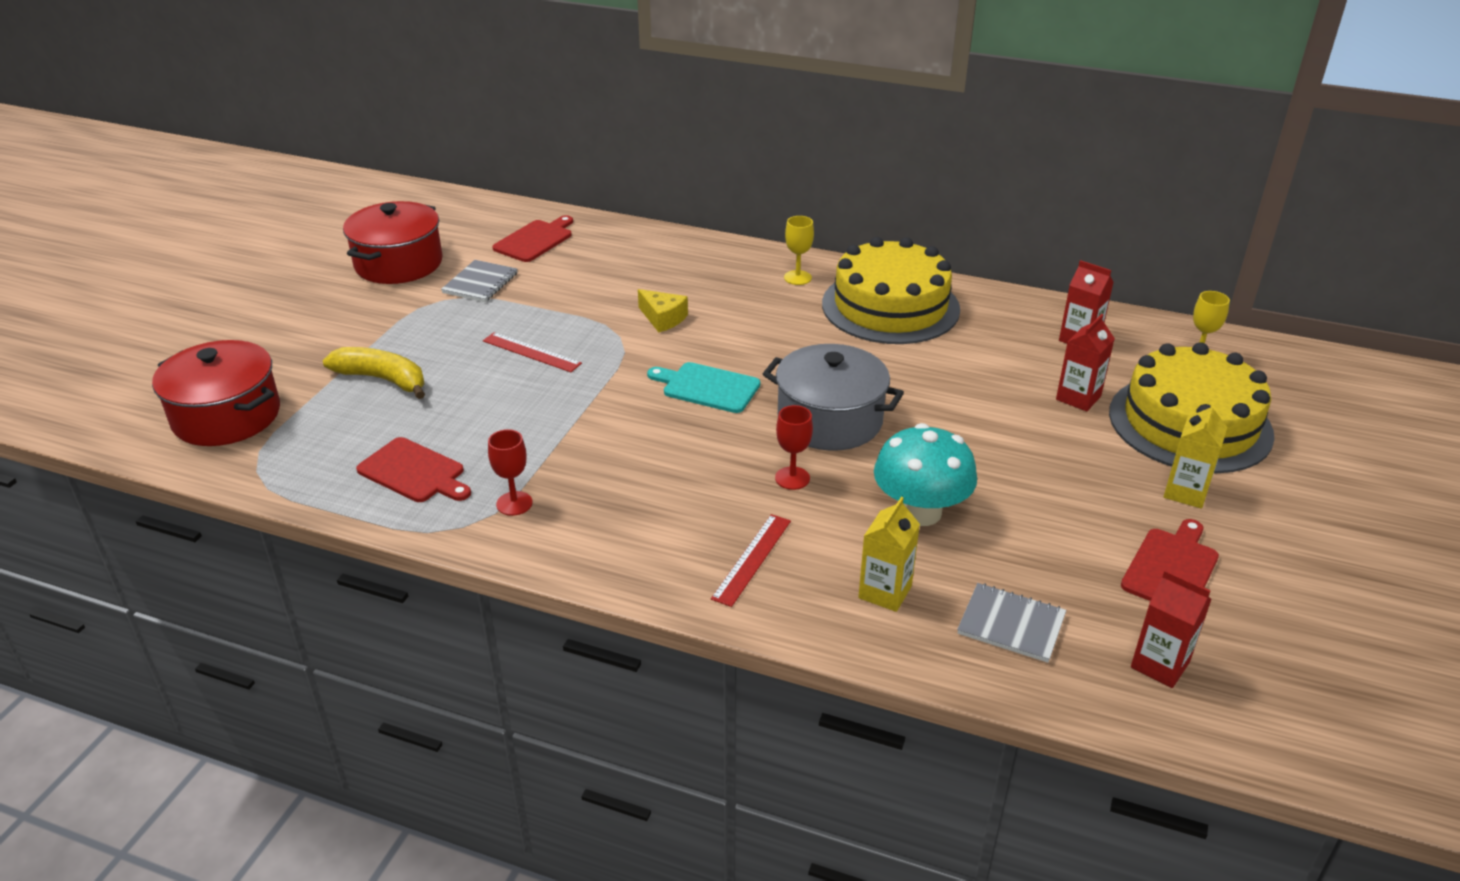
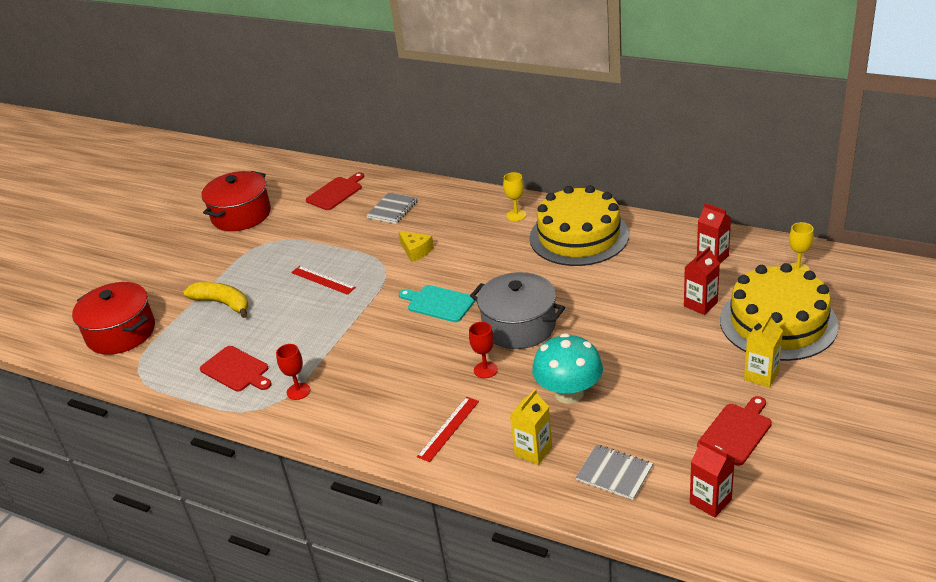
camera: 10 degrees right, 0 degrees up
(480, 283) = (294, 228): grey notebook -> grey notebook (392, 209)

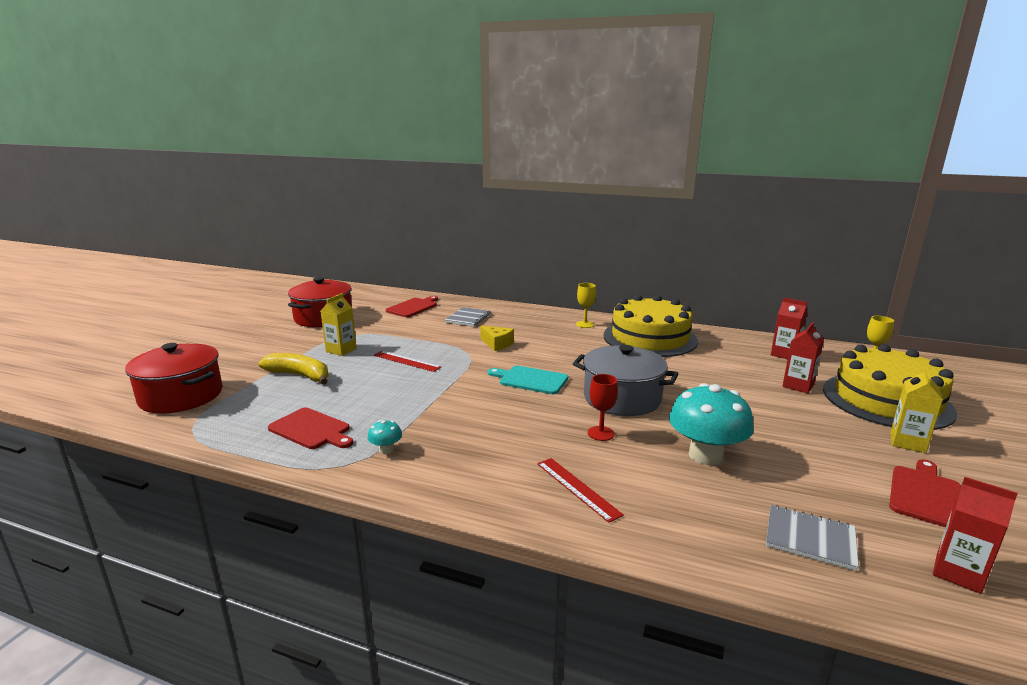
camera: 10 degrees left, 15 degrees down
(298, 391) = (386, 450): red goblet -> turquoise mushroom
(448, 428) = (577, 488): red ruler -> red ruler turned 60 degrees counterclockwise
(533, 451) = (693, 513): yellow carton -> yellow carton (341, 350)

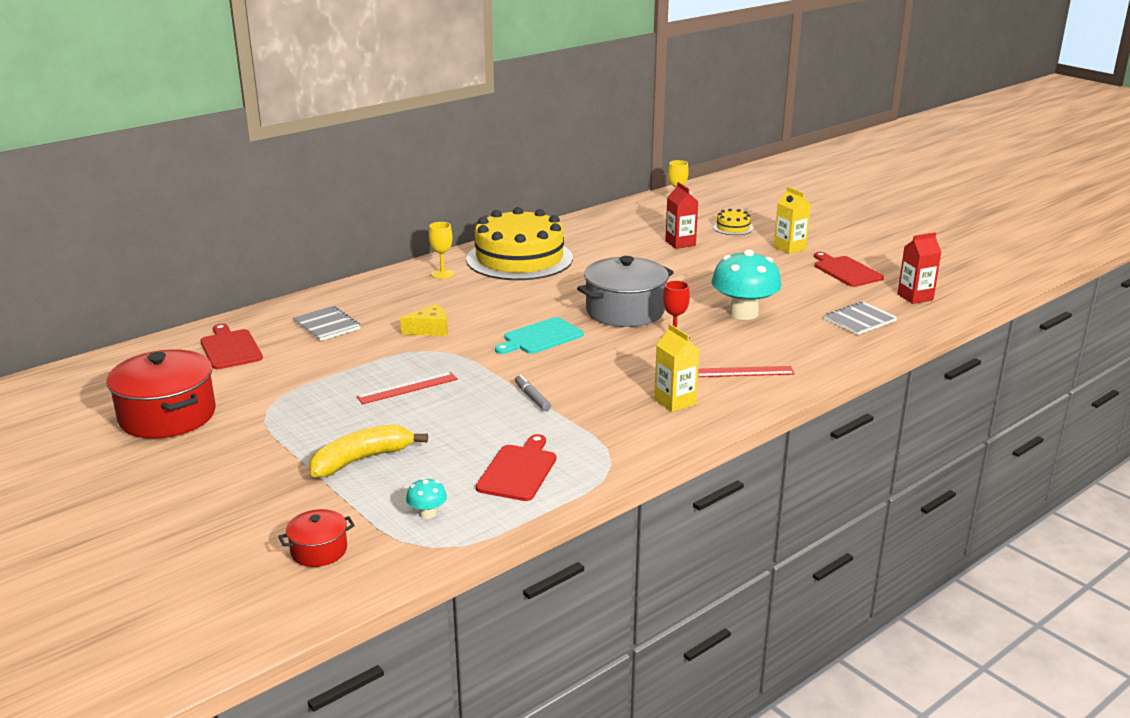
camera: 60 degrees left, 5 degrees up
(181, 396) = (319, 550): red pot -> red pot, size x0.50
(311, 430) = (518, 471): red cutting board -> red cutting board turned 45 degrees counterclockwise
(341, 350) = (314, 421): yellow carton -> yellow carton (675, 402)
(386, 450) = (603, 438): turquoise mushroom -> turquoise mushroom (427, 513)
(430, 403) = (532, 397): none -> grey marker
(784, 354) = (623, 225): red carton -> none
(886, 400) = (733, 227): yellow cake -> yellow cake, size x0.40

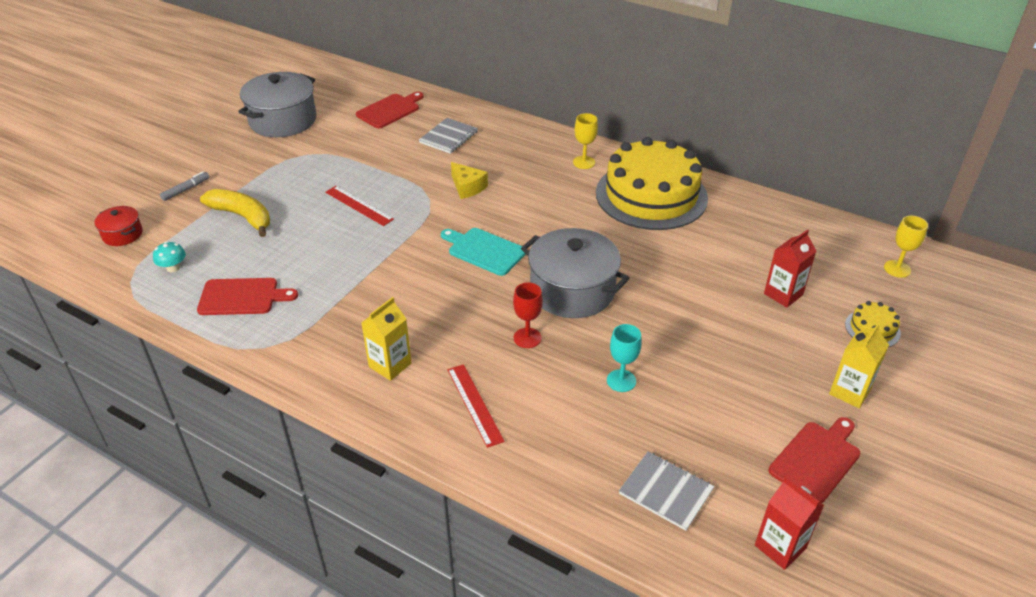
camera: 70 degrees right, 15 degrees up
(167, 416) = (283, 120): red pot -> grey pot
(532, 397) = (366, 274): grey marker -> grey marker (186, 189)
(743, 313) = (621, 381): turquoise mushroom -> turquoise goblet

